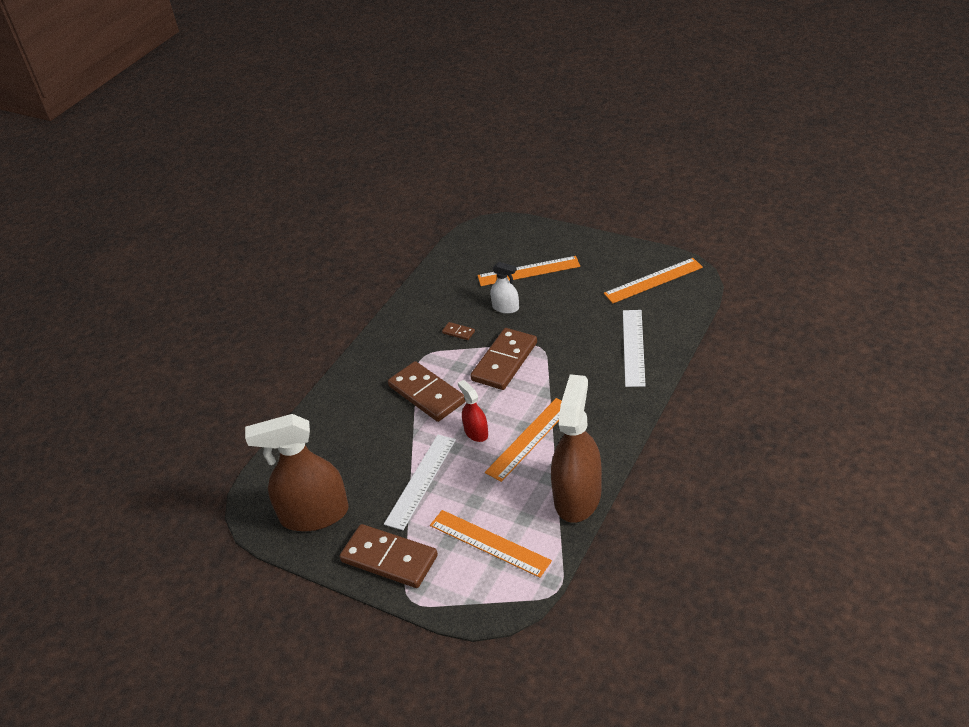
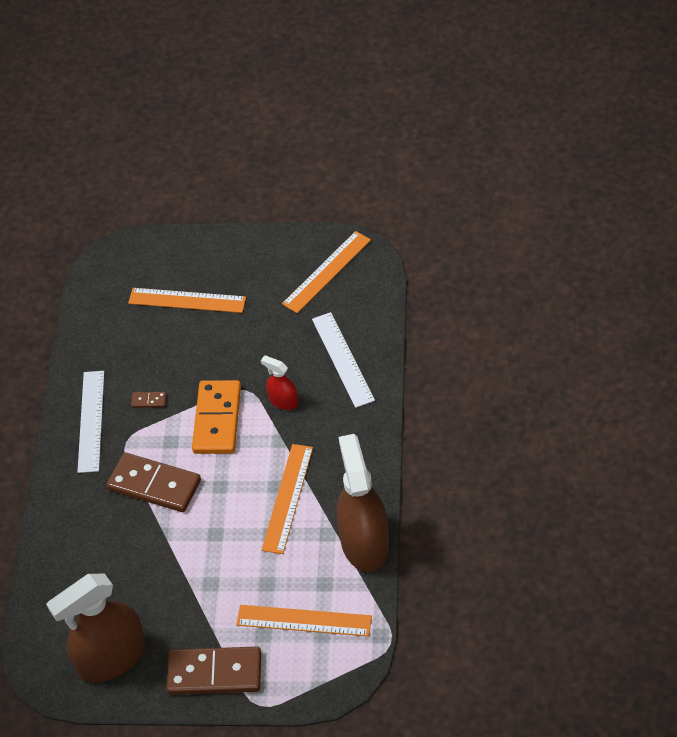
camera: 25 degrees left, 10 degrees up
(420, 481) = (201, 582): white ruler -> white ruler (91, 421)
(476, 432) = (230, 510): red spray bottle -> red spray bottle (283, 401)
(504, 361) = (217, 419): brown domino -> orange domino
(505, 308) = (185, 354): white spray bottle -> none
(528, 271) = (187, 300): orange ruler -> orange ruler turned 45 degrees clockwise

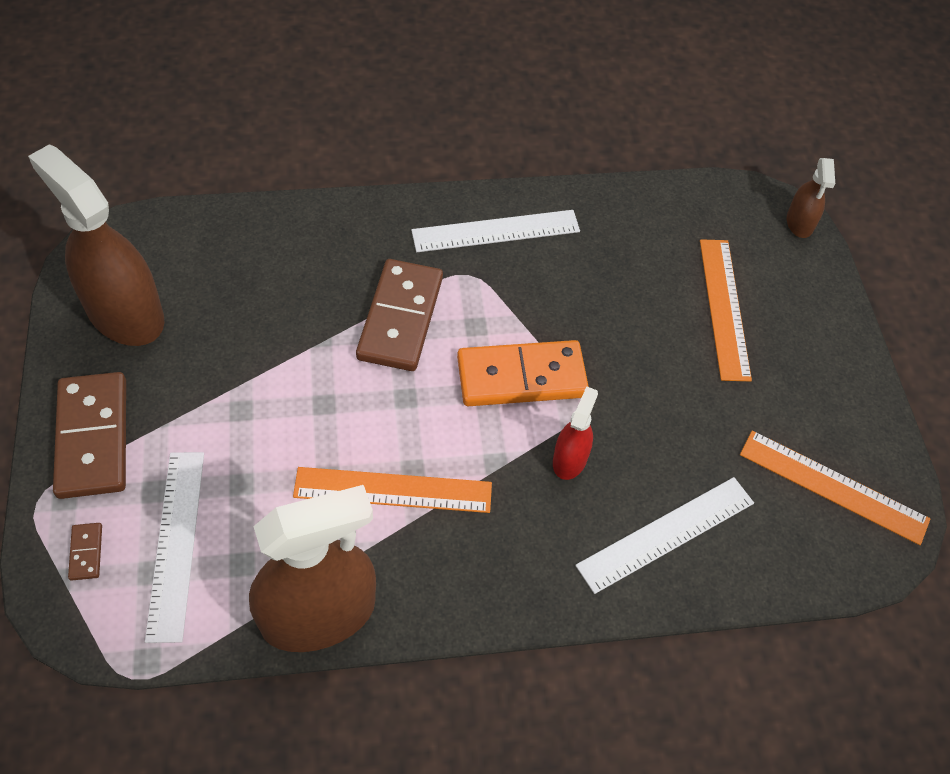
camera: 70 degrees right, 5 degrees up
(126, 245) = (799, 223): none -> brown spray bottle
(149, 401) = (540, 290): brown domino -> brown domino (86, 552)
(304, 620) = (176, 543): orange ruler -> white ruler

